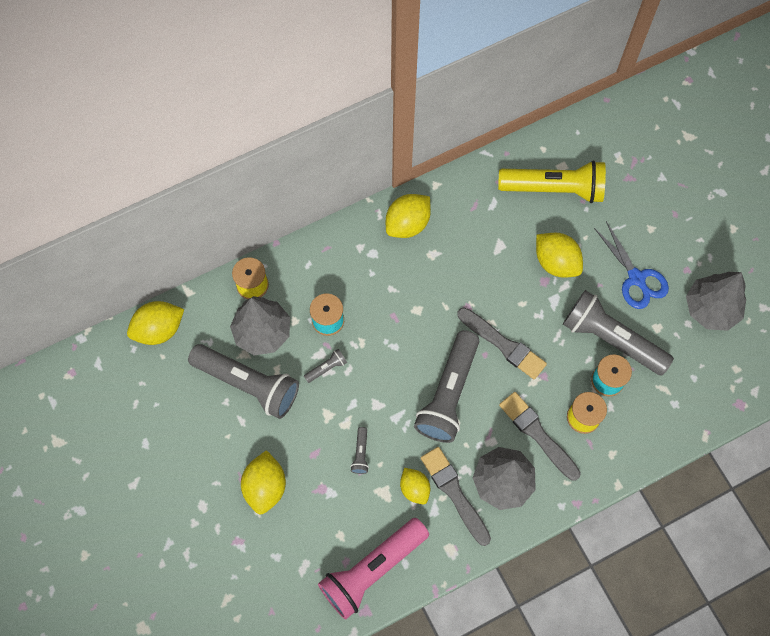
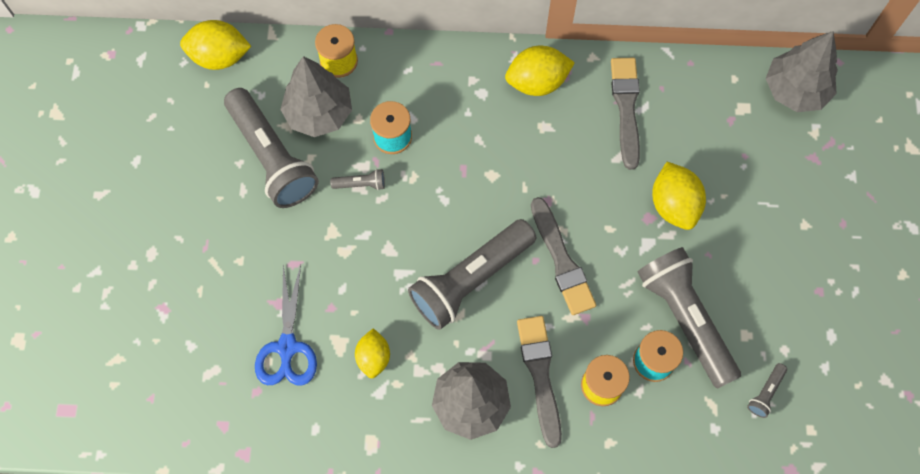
camera: 30 degrees right, 0 degrees up
(265, 487) = (224, 269): yellow lemon -> none
(360, 454) = (340, 290): grey flashlight -> grey flashlight (765, 393)
(372, 570) = (277, 416): pink flashlight -> none
(454, 493) = (412, 386): grey brush -> grey brush (626, 108)
(554, 189) = (720, 127): yellow flashlight -> none
(636, 278) = (755, 270): blue scissors -> blue scissors (287, 347)
(711, 309) = (821, 348): grey tree -> grey tree (795, 90)

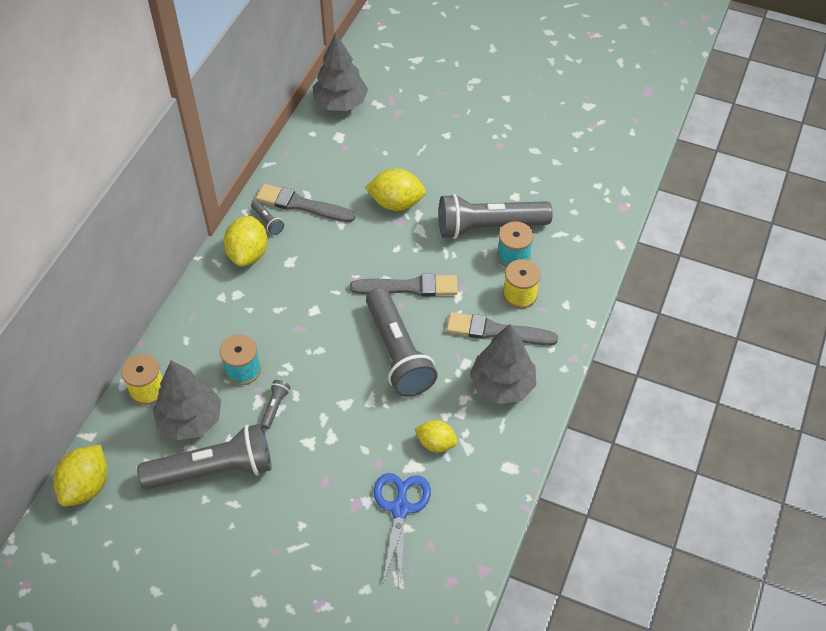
camera: 70 degrees left, 15 degrees down
(287, 347) = (400, 508): blue scissors -> blue scissors turned 105 degrees counterclockwise
(765, 393) = (562, 200): grey flashlight -> grey flashlight (267, 222)

